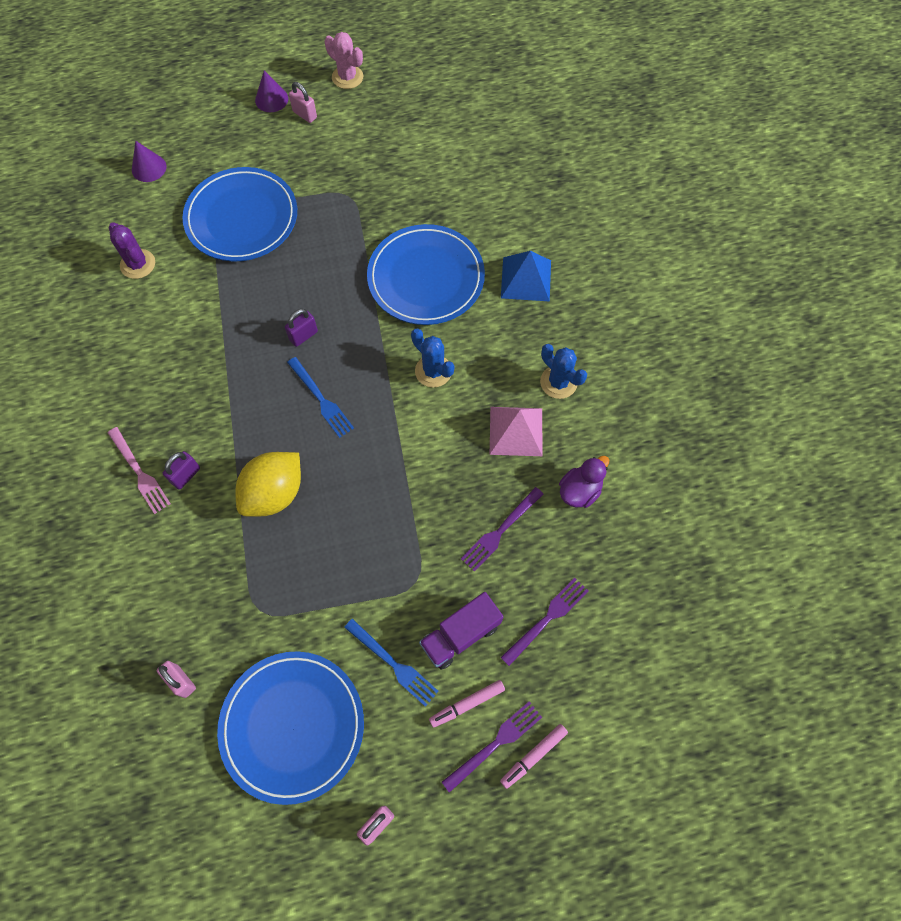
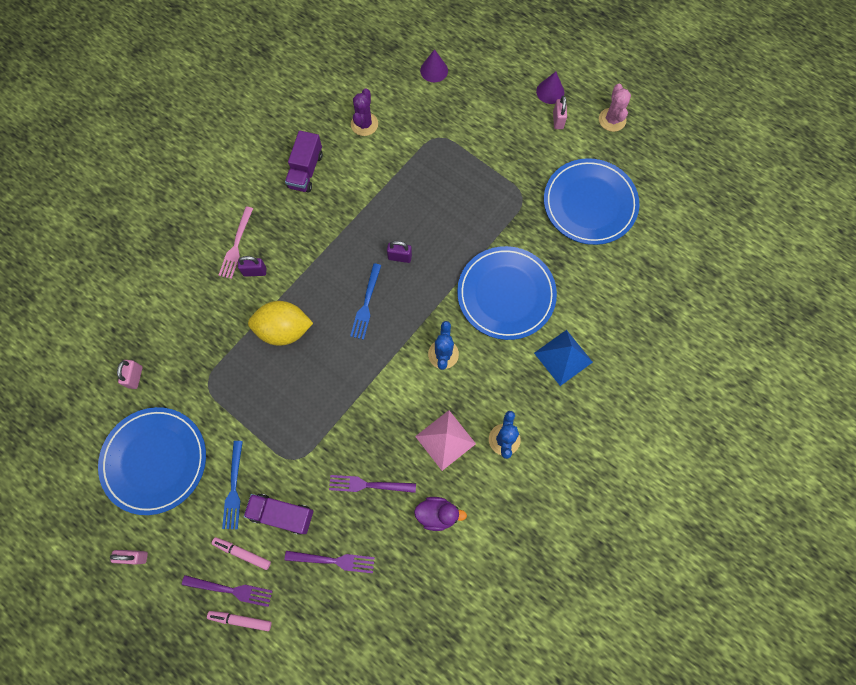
camera: 50 degrees right, 5 degrees up
(129, 350) = (305, 170): none -> purple truck
(242, 218) = (448, 151): blue plate -> blue plate (589, 204)

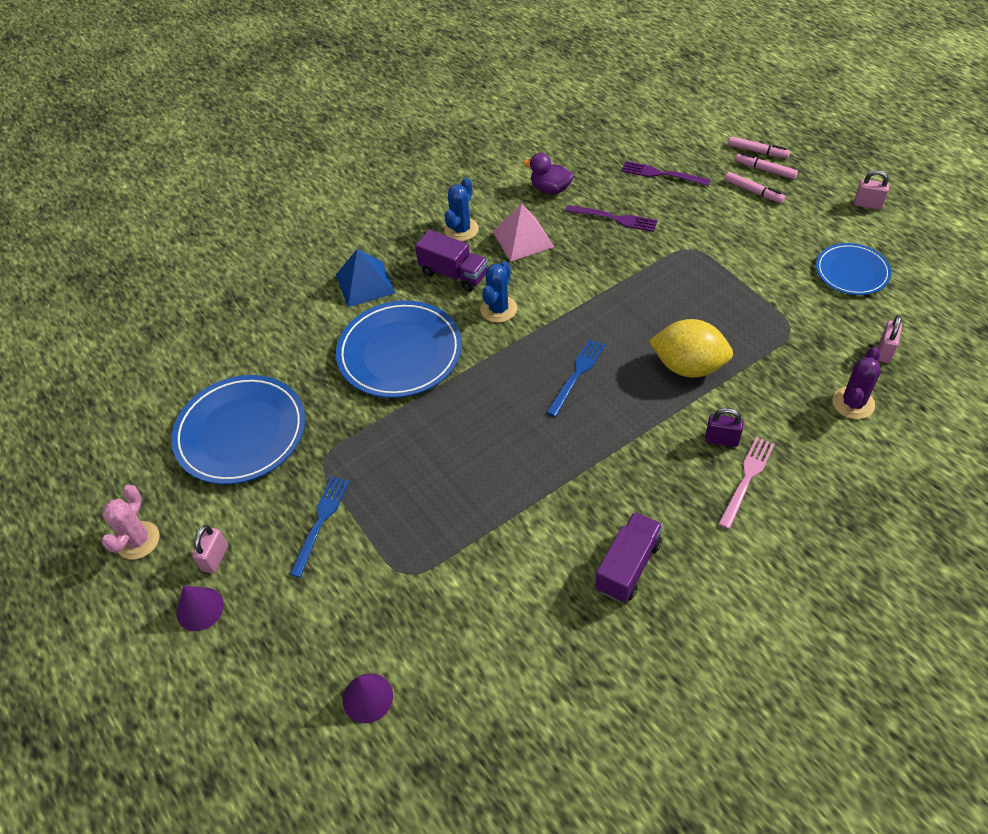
camera: 160 degrees left, 20 degrees down
(155, 461) = (852, 272): blue plate -> blue plate, size x0.59
(231, 590) = (765, 170): purple fork -> pink marker
(234, 489) = (760, 237): blue fork -> blue fork (321, 521)
(282, 514) = (709, 211): purple truck -> purple truck (454, 274)
(364, 124) = (516, 623): purple cactus -> purple cactus (853, 403)
(400, 257) = (518, 419): purple padlock -> none

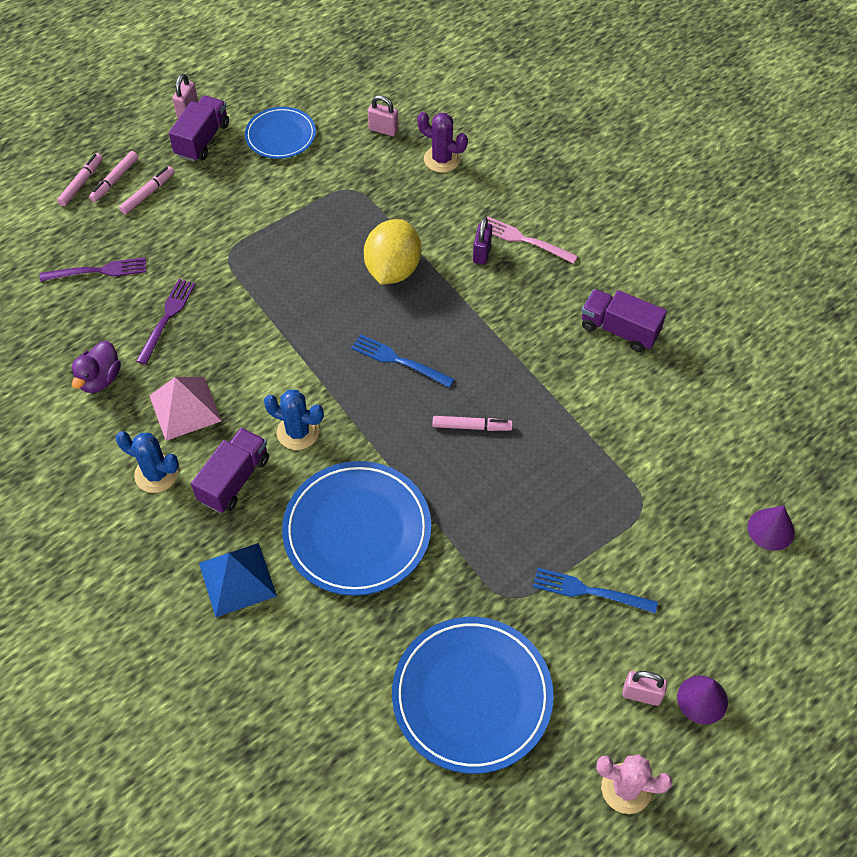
camera: 95 degrees left, 5 degrees up
(502, 431) = (472, 427): none -> pink marker
(661, 174) = (99, 271): purple fork -> purple fork turned 120 degrees counterclockwise
(830, 218) = (202, 140): none -> purple truck

